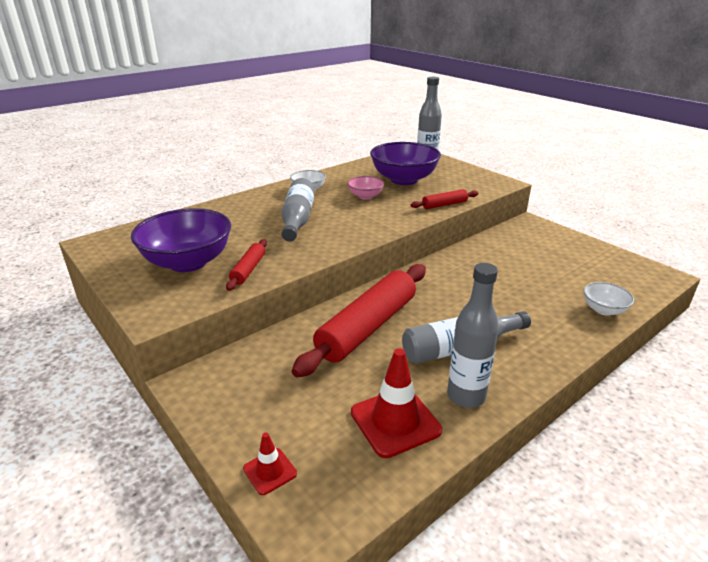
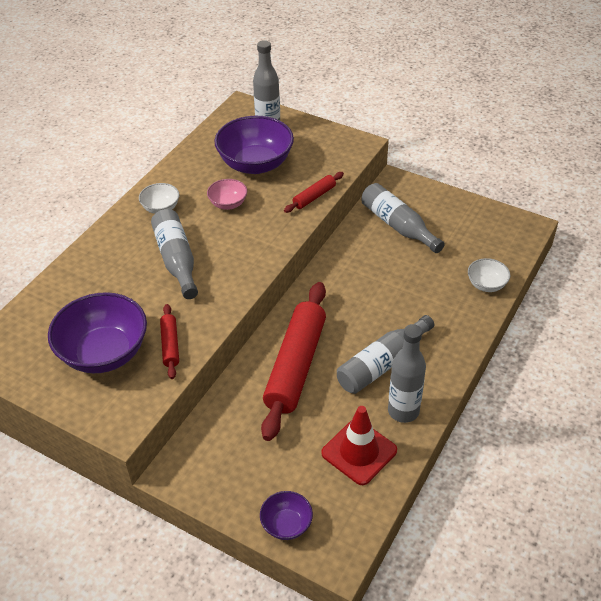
camera: 20 degrees left, 15 degrees up
(270, 471) = (286, 524): red traffic cone -> purple bowl
(521, 250) = (398, 226): none -> grey bottle

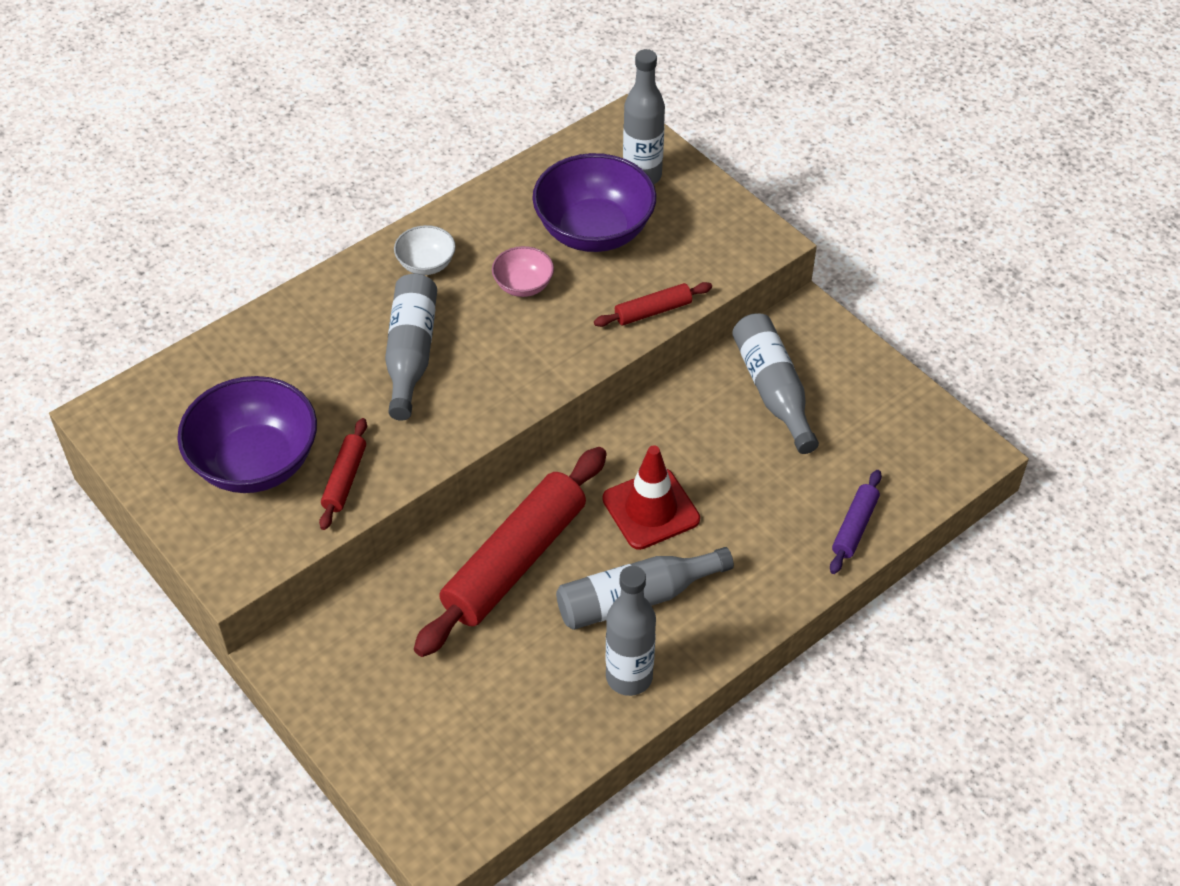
camera: 20 degrees right, 5 degrees up
(286, 524) = (395, 777): purple bowl -> none
(359, 452) = (538, 713): red traffic cone -> red traffic cone (651, 509)
(486, 284) = (854, 527): white bowl -> purple rolling pin

